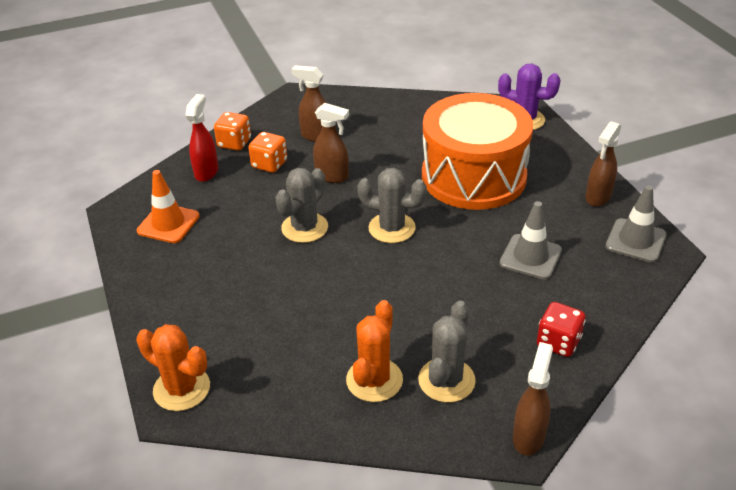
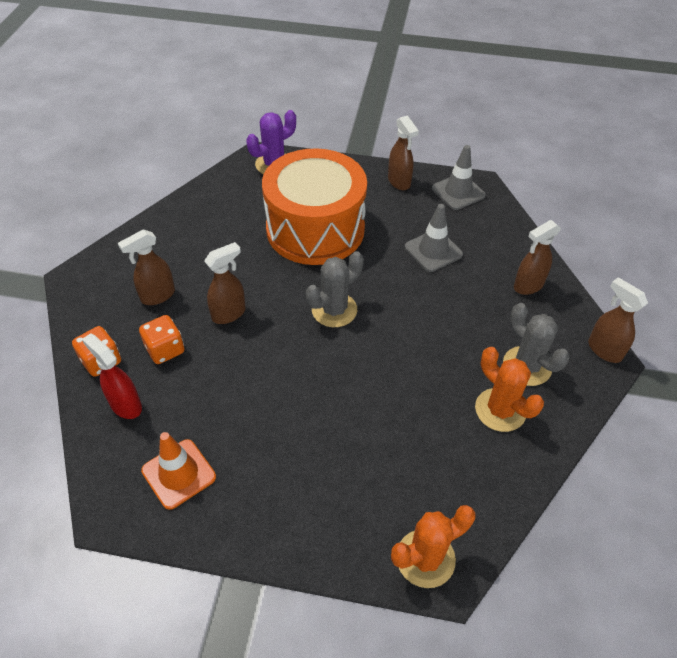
camera: 60 degrees left, 10 degrees up
(304, 228) = (283, 367): grey cactus -> none
(558, 342) = (528, 286): red dice -> brown spray bottle

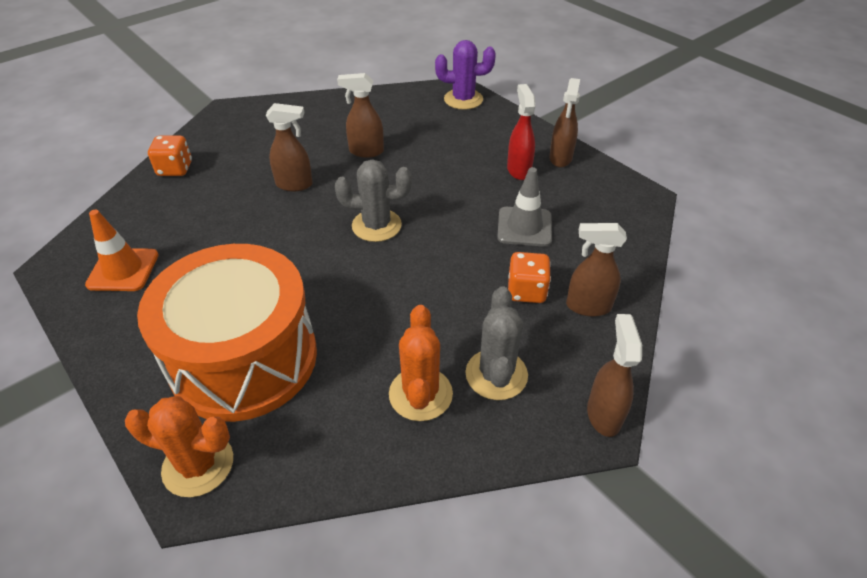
camera: 40 degrees right, 5 degrees down
(125, 405) = (152, 205): red spray bottle -> red spray bottle (518, 170)
(157, 296) = (263, 147): brown spray bottle -> brown spray bottle (366, 151)
(165, 350) = (222, 184): orange dice -> orange dice (526, 291)
(315, 229) = (438, 159): orange drum -> orange drum (244, 358)
(458, 192) = (611, 192): grey traffic cone -> none

